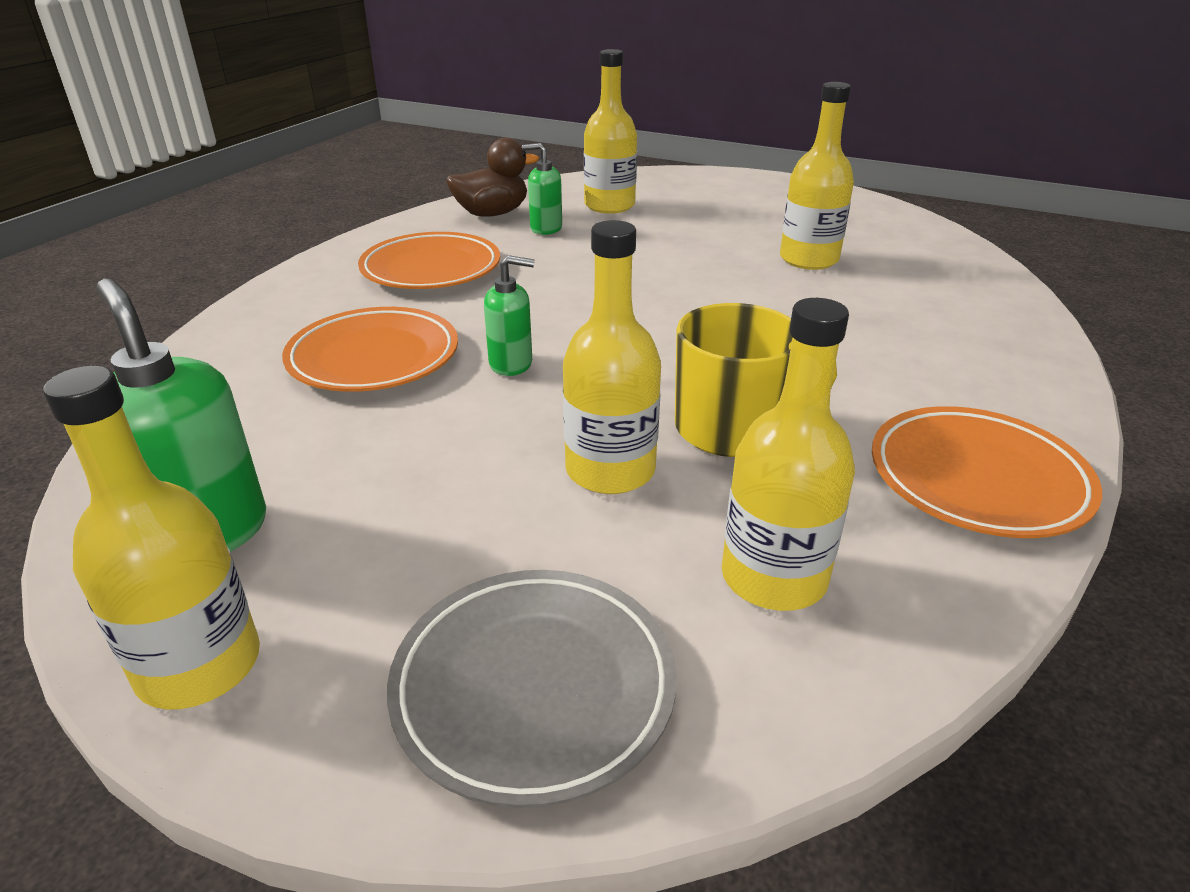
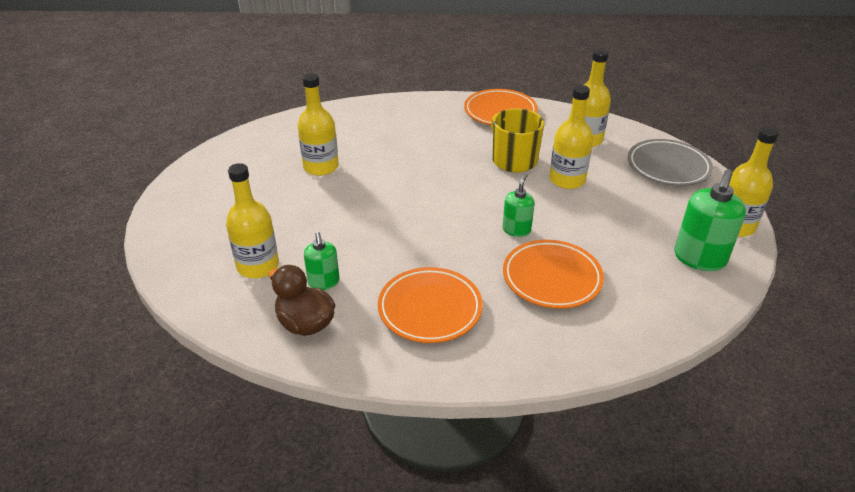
camera: 115 degrees left, 5 degrees up
(511, 364) = (516, 230): green soap dispenser -> green soap dispenser turned 45 degrees clockwise

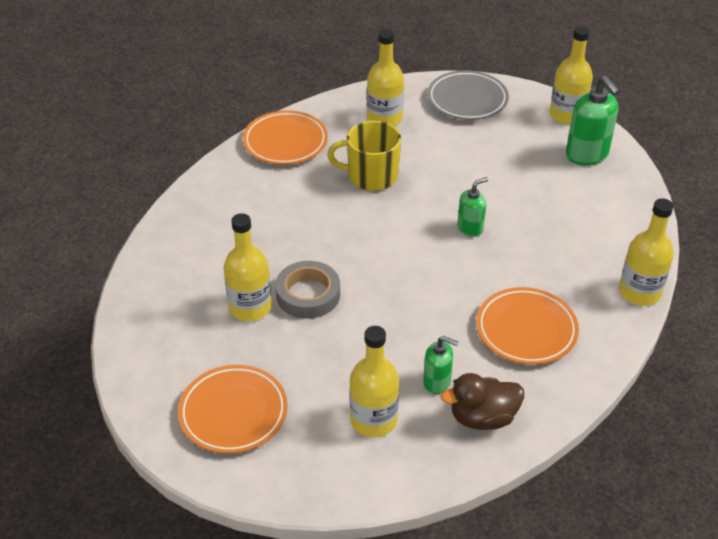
camera: 55 degrees left, 5 degrees up
(357, 184) = (308, 294): none -> grey tape
(516, 230) = (470, 228): green soap dispenser -> green soap dispenser turned 90 degrees clockwise
(552, 278) = (546, 242): orange plate -> orange plate (233, 413)
(567, 180) = (431, 162): yellow bottle -> yellow bottle (639, 292)

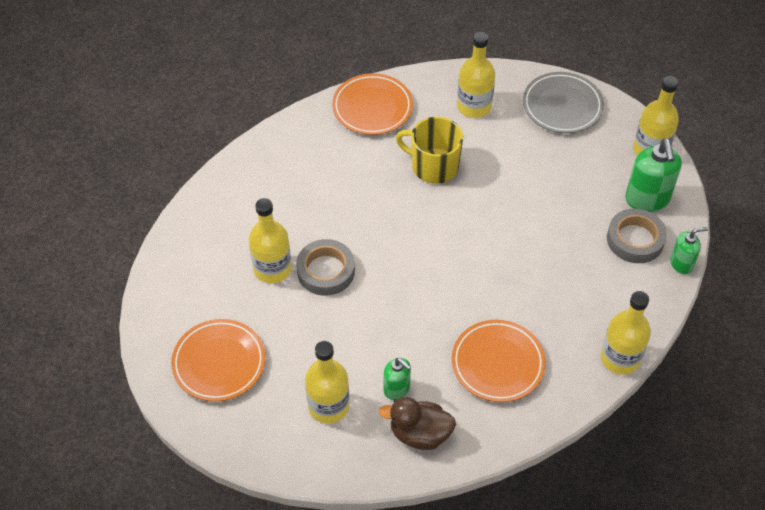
camera: 20 degrees right, 10 degrees up
(470, 228) = (498, 246): green soap dispenser -> green soap dispenser (681, 263)
(595, 190) = (635, 239): none -> grey tape

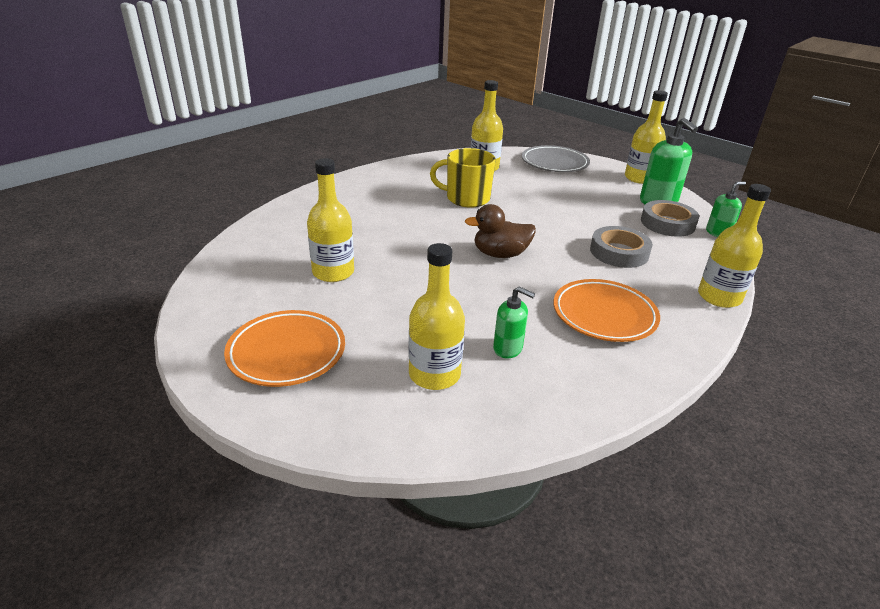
camera: 15 degrees left, 20 degrees down
(326, 271) = (391, 268): grey tape -> grey tape (619, 252)
(372, 108) = (398, 173): orange plate -> none
(419, 434) = (555, 385): brown duck -> brown duck (500, 254)

